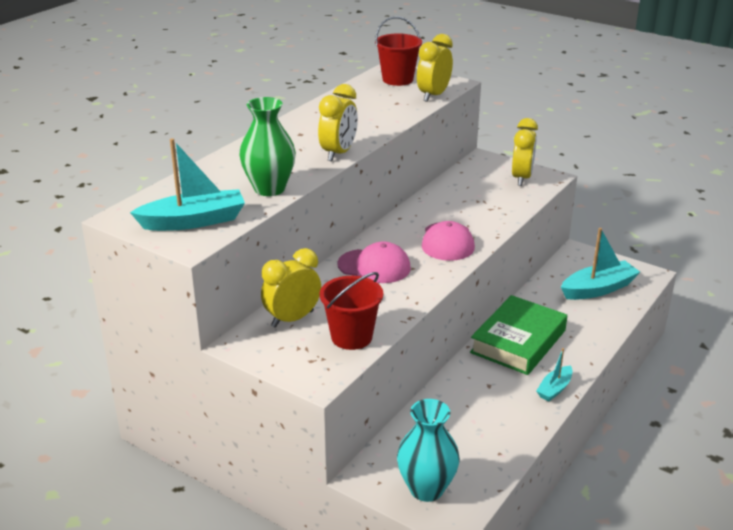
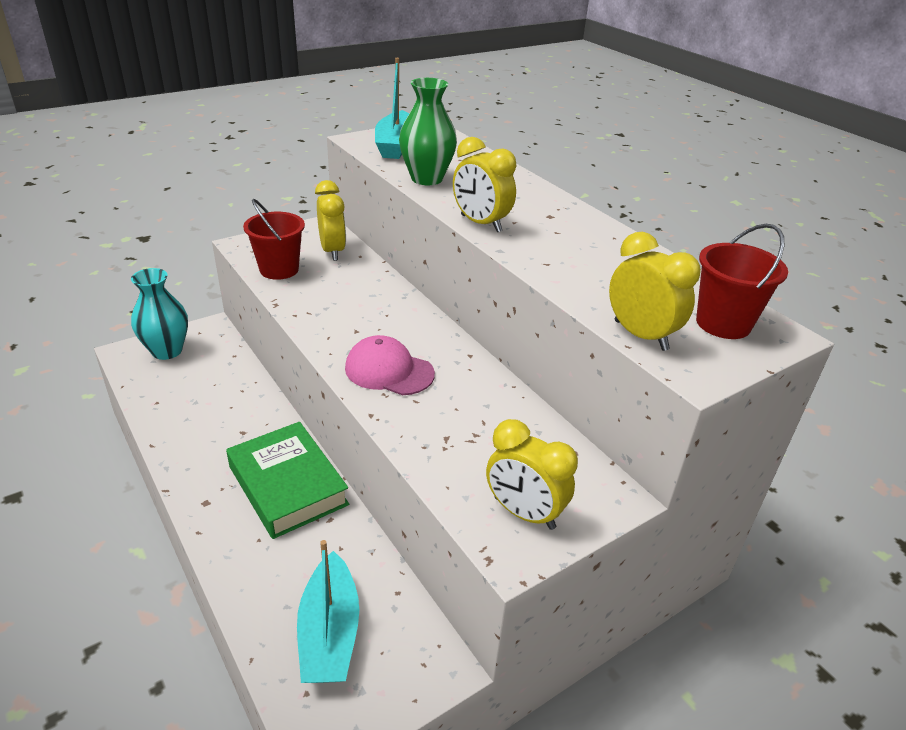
camera: 110 degrees right, 5 degrees up
(374, 266) = (378, 309): pink cap -> none
(554, 389) = (191, 477): turquoise boat -> none

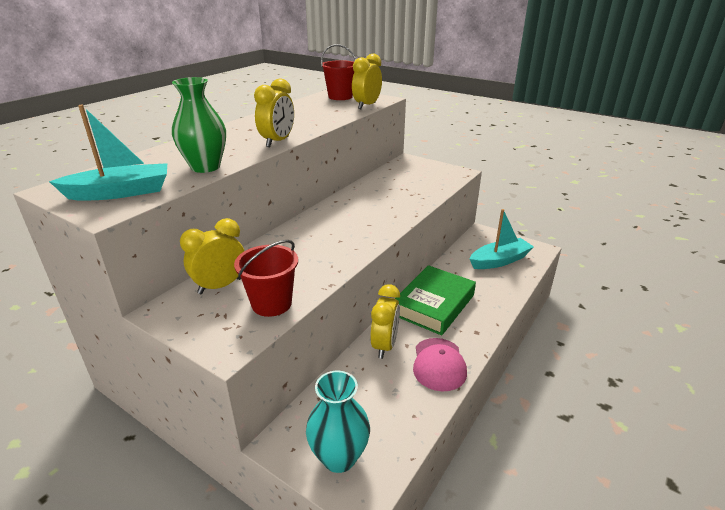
camera: 110 degrees left, 5 degrees down
(389, 371) = (373, 219): pink cap -> pink cap (439, 364)
(524, 513) = (437, 173): yellow clock -> yellow clock (384, 345)

